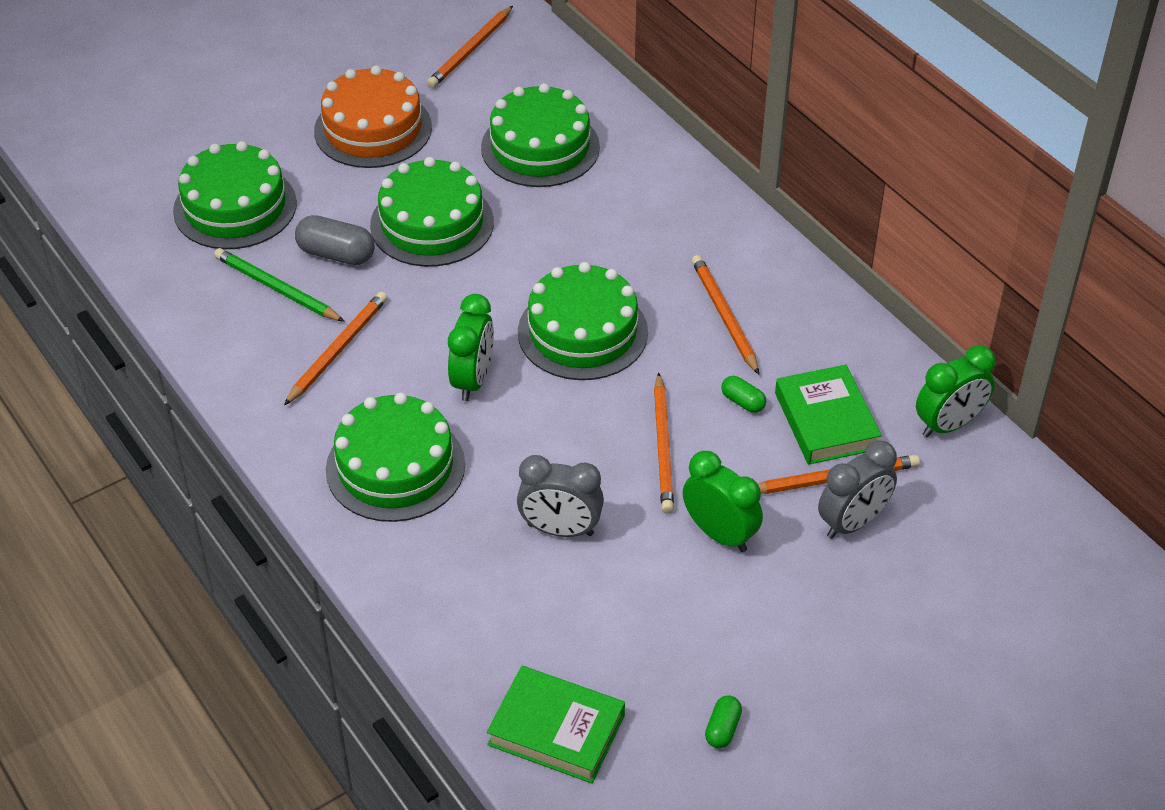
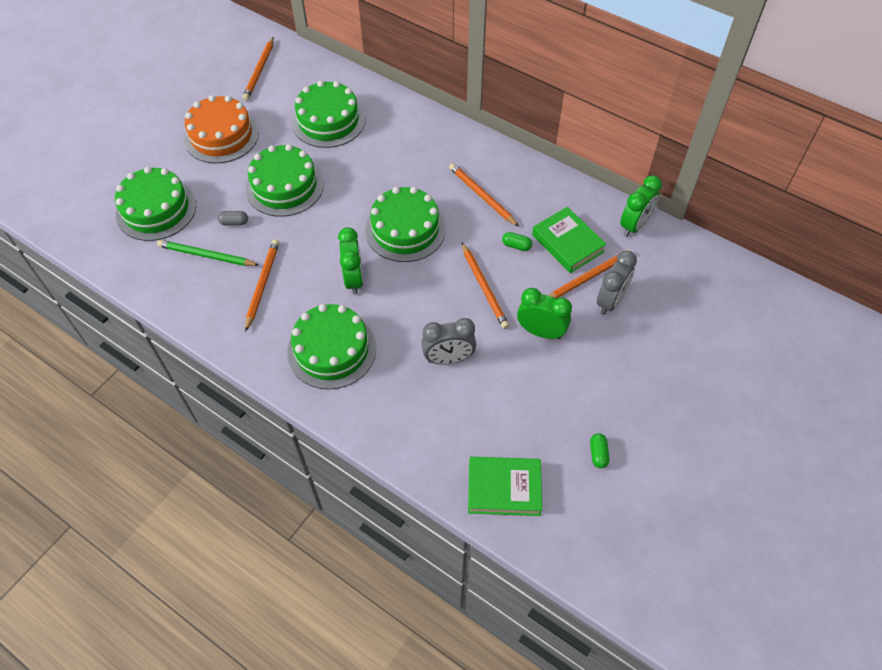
camera: 20 degrees left, 10 degrees up
(336, 254) = (234, 222): grey capsule -> grey capsule, size x0.57

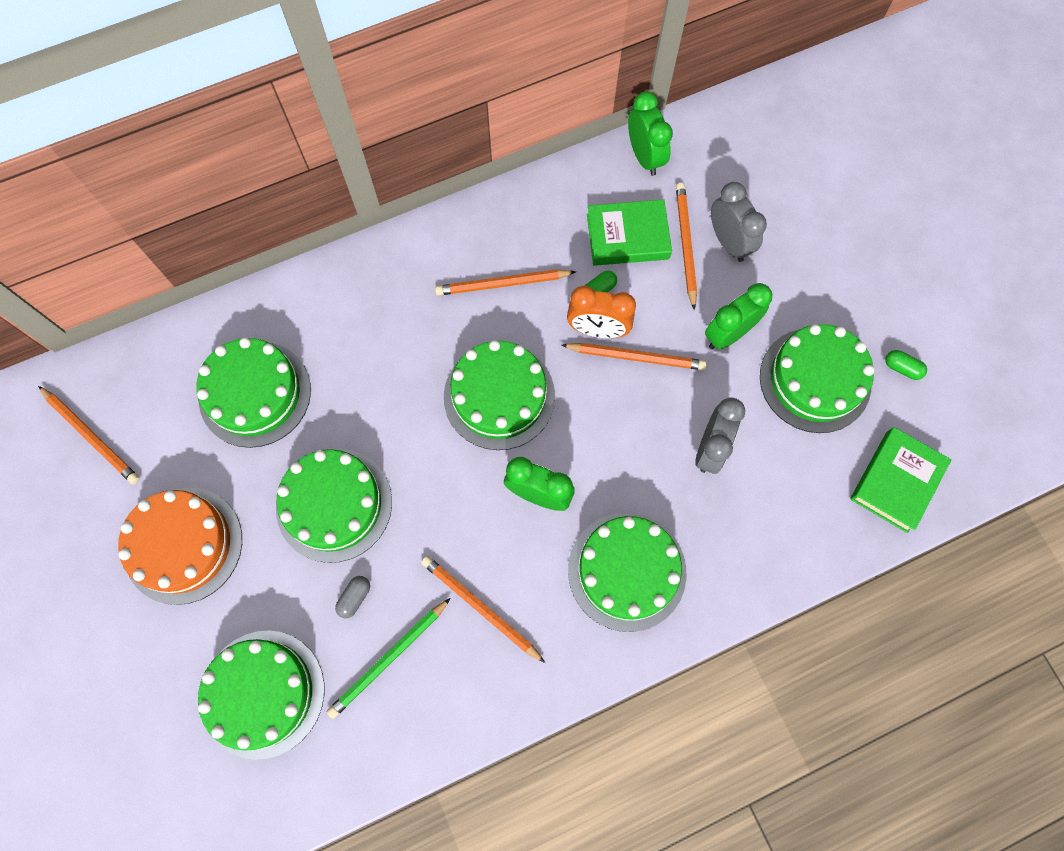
camera: 60 degrees left, 15 degrees up
(488, 258) = (598, 330): none -> orange clock
(546, 400) = (815, 380): none -> green cake

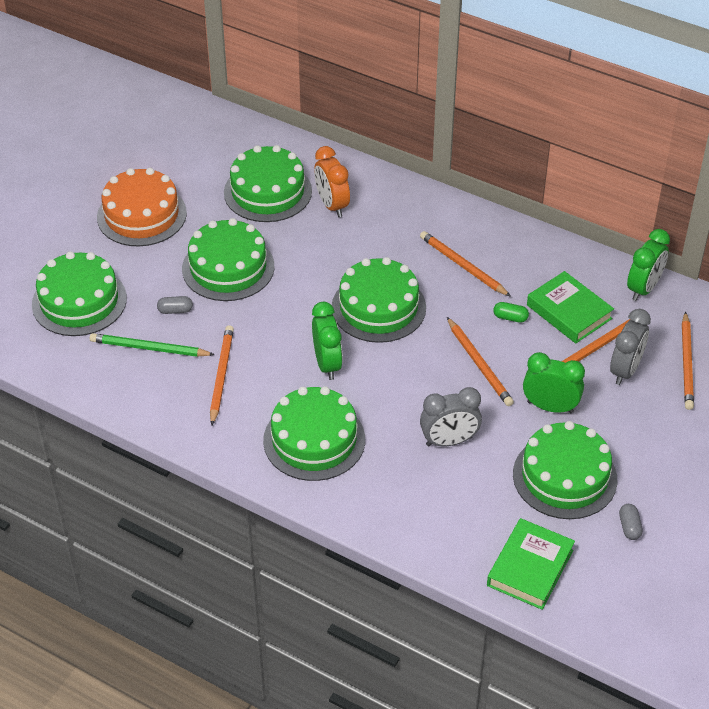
camera: 55 degrees right, 25 degrees down
(91, 436) = (174, 138): orange pencil -> orange pencil (687, 363)
(598, 330) = (479, 333): orange clock -> orange clock (332, 205)
(896, 481) = (530, 568): green book -> green book turned 60 degrees counterclockwise
(902, 368) = (629, 527): green capsule -> grey capsule

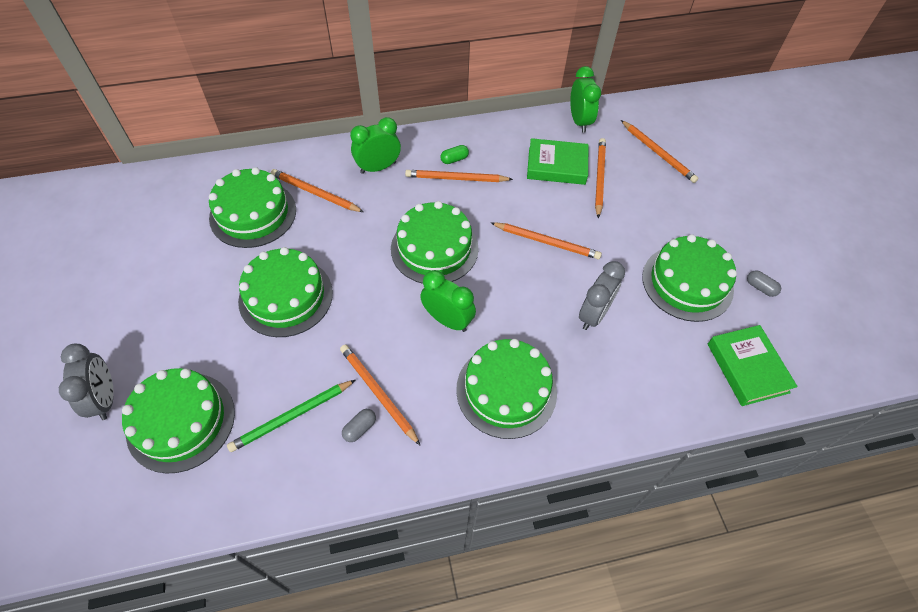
camera: 45 degrees left, 10 degrees up
(141, 215) = (162, 302): orange cake -> none
(175, 310) = (279, 365): grey capsule -> grey capsule (360, 428)
(332, 205) = (315, 193): orange clock -> orange pencil
(510, 318) = (527, 194): green capsule -> green capsule (454, 159)
(550, 407) = (622, 240): green clock -> green clock (378, 167)
(625, 370) = (633, 182): grey clock -> grey clock (105, 398)

